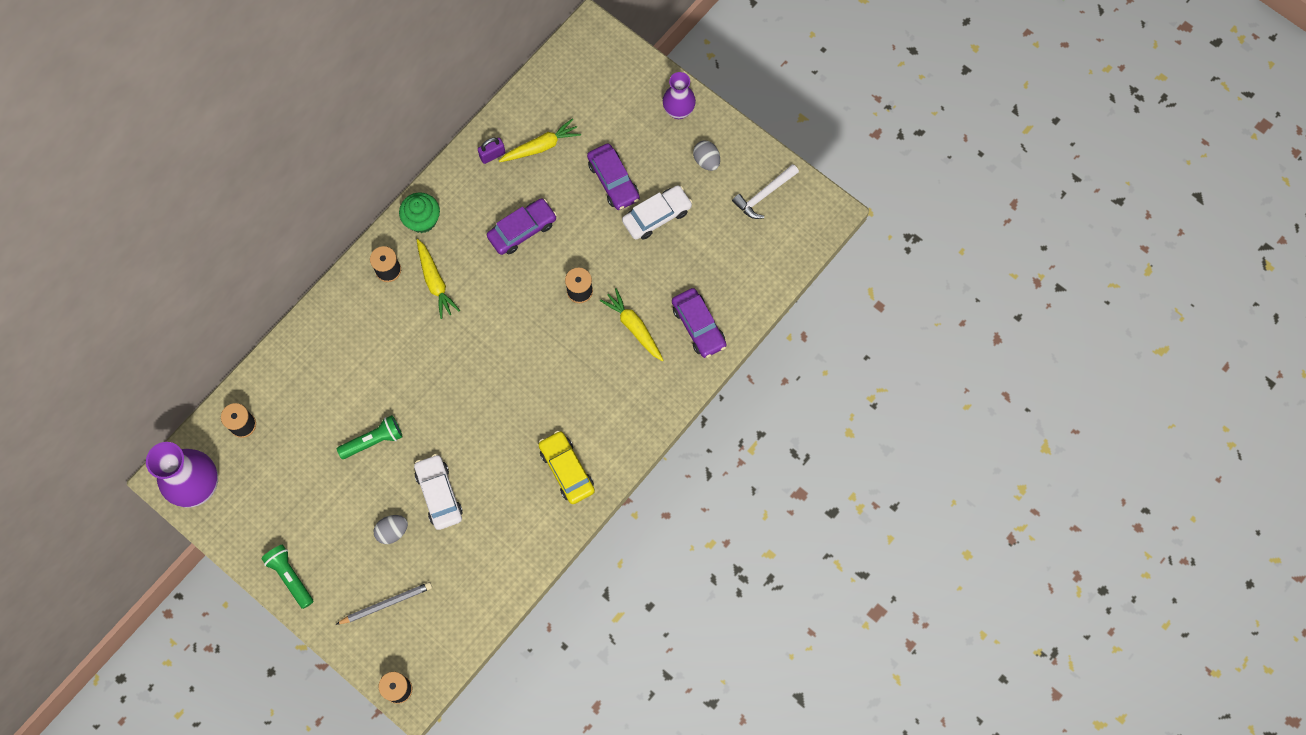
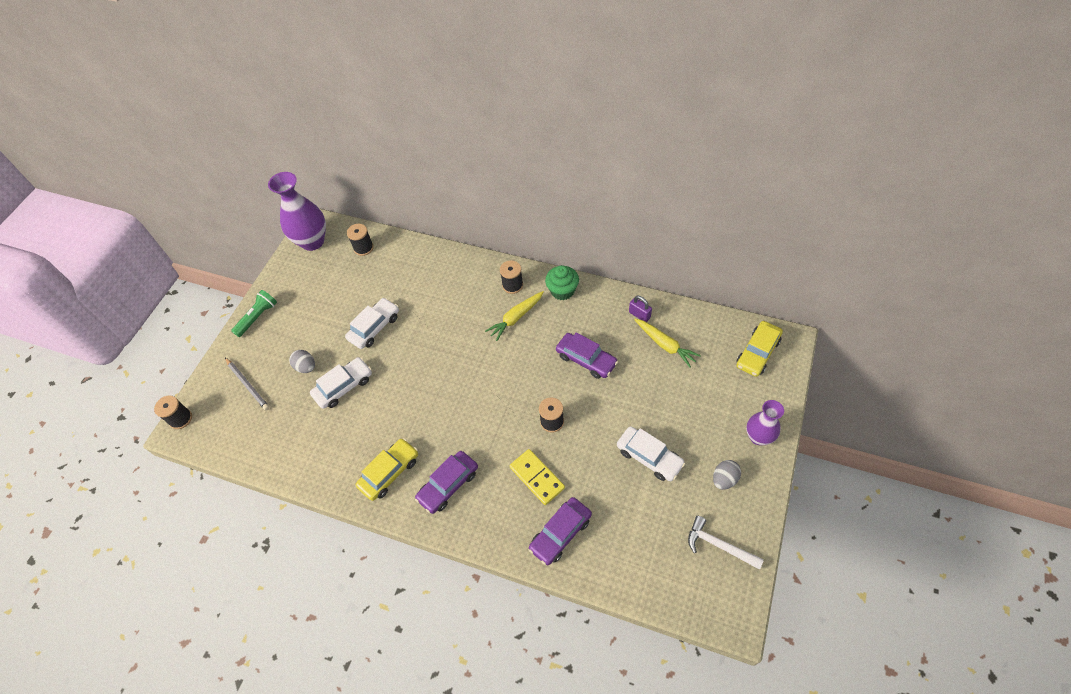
camera: 75 degrees right, 15 degrees down
(373, 441) = (374, 327): green flashlight -> white car
(590, 66) = (757, 353): none -> yellow car
(613, 180) = (664, 409): purple car -> purple car (448, 485)
(634, 327) = (537, 477): yellow carrot -> yellow domino

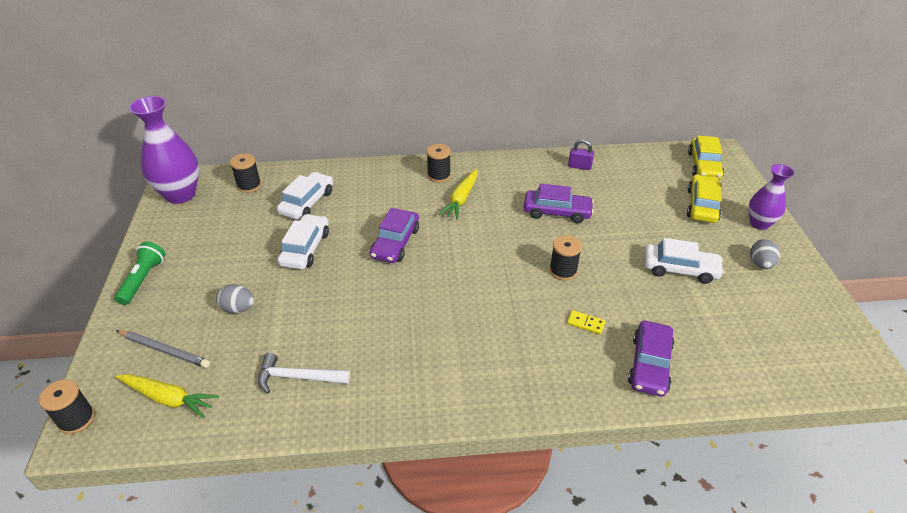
camera: 30 degrees left, 15 degrees down
(343, 386) = (300, 312): white car -> white car (307, 202)
(389, 472) = (413, 377): yellow car -> yellow car (702, 205)
(448, 485) = (493, 364): purple car -> purple car (395, 243)
(537, 477) = (585, 323): yellow domino -> yellow domino, size x0.53
(562, 291) = (492, 167): green cupcake -> none
(665, 345) = (621, 181): yellow carrot -> yellow carrot (168, 398)
(719, 545) = (804, 317): white hammer -> white hammer (298, 377)

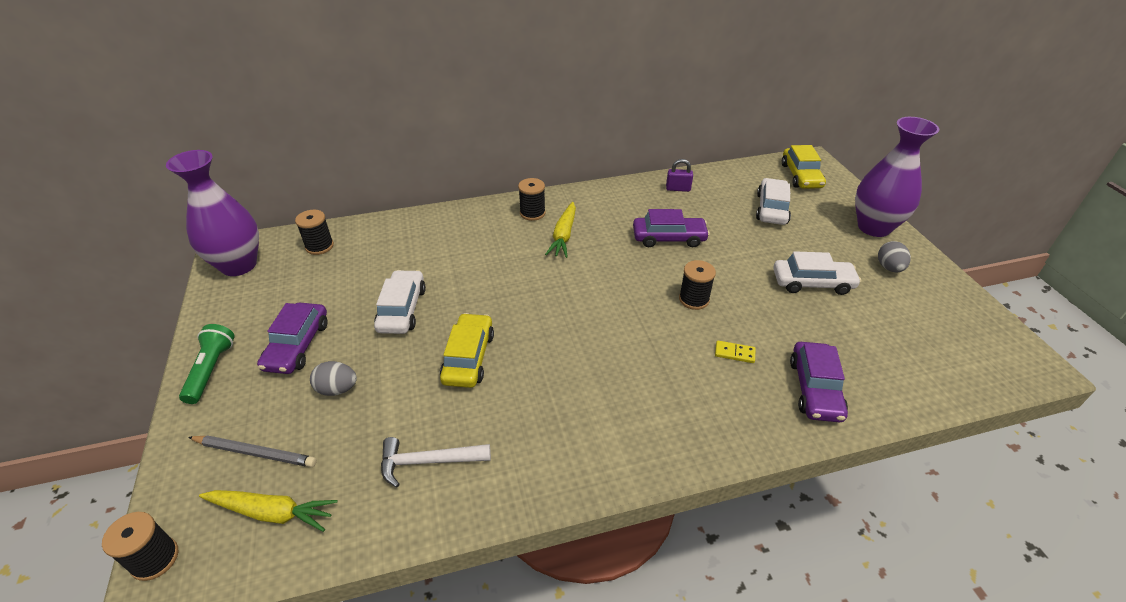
camera: 10 degrees left, 0 degrees up
(307, 202) = (392, 258): white car -> white car (772, 209)
(395, 243) = (503, 291): purple car -> purple car (297, 345)
(702, 205) = (812, 215): yellow car -> yellow car (468, 357)
(759, 223) = (874, 227): purple vase -> purple vase, size x1.64

